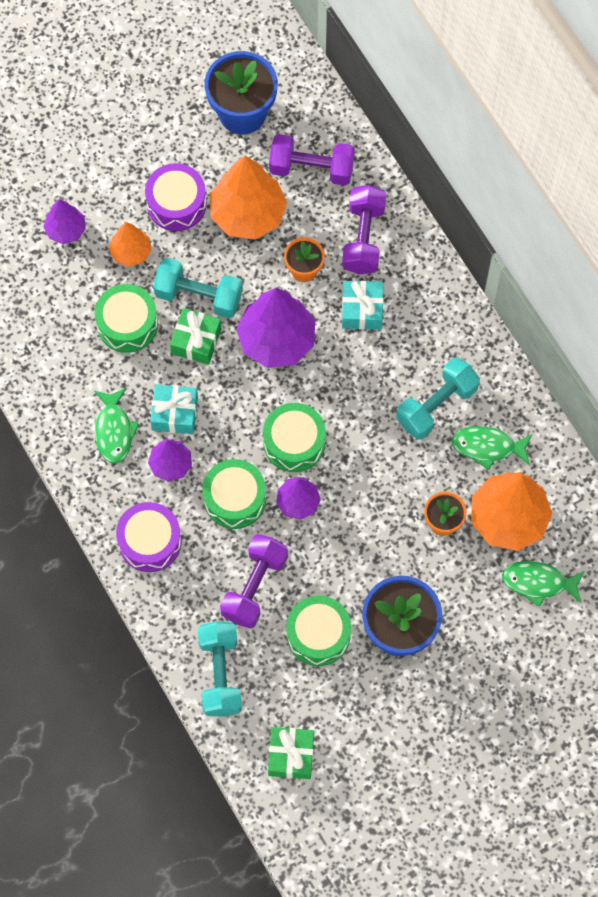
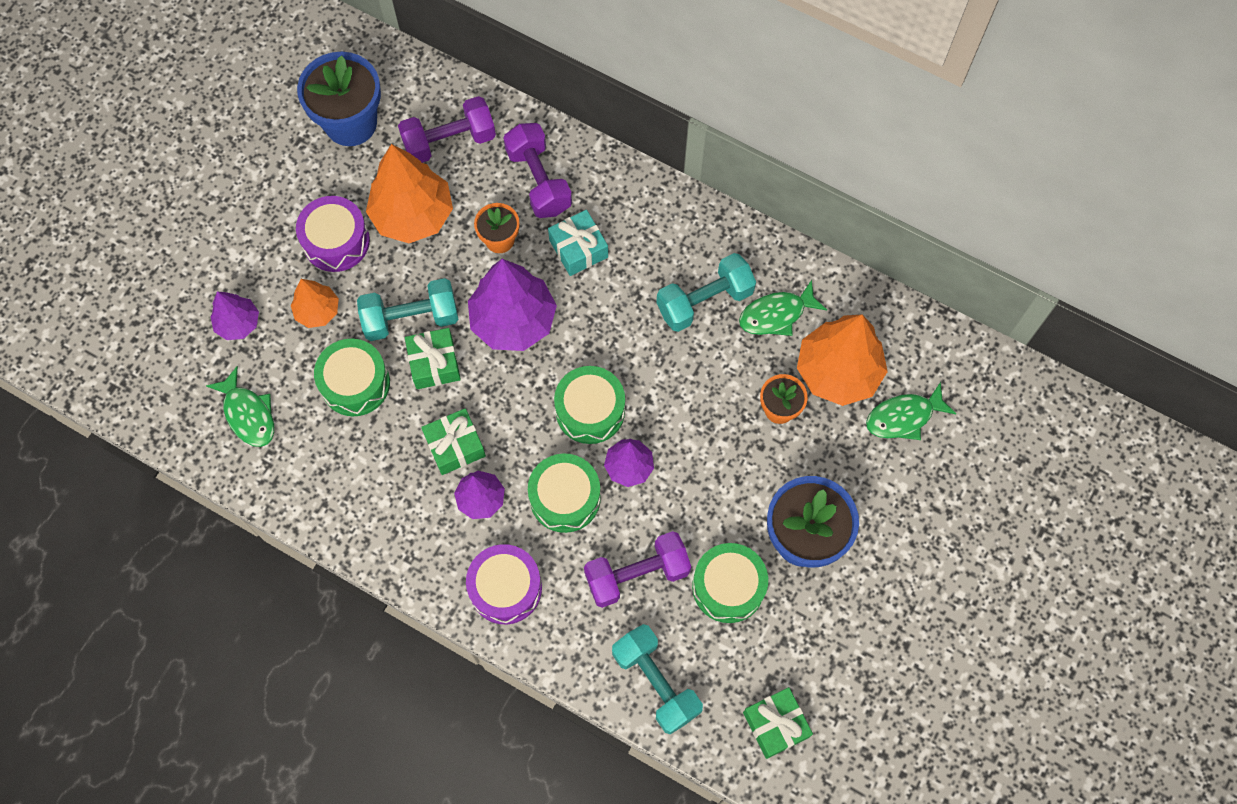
camera: 30 degrees left, 0 degrees up
(114, 431) = (404, 496): green fish -> green fish (248, 414)
(175, 413) = (455, 446): turquoise gift -> green gift
(254, 586) = (637, 574): purple dumbbell -> purple dumbbell turned 75 degrees clockwise
(436, 405) = (704, 301): turquoise dumbbell -> turquoise dumbbell turned 45 degrees clockwise

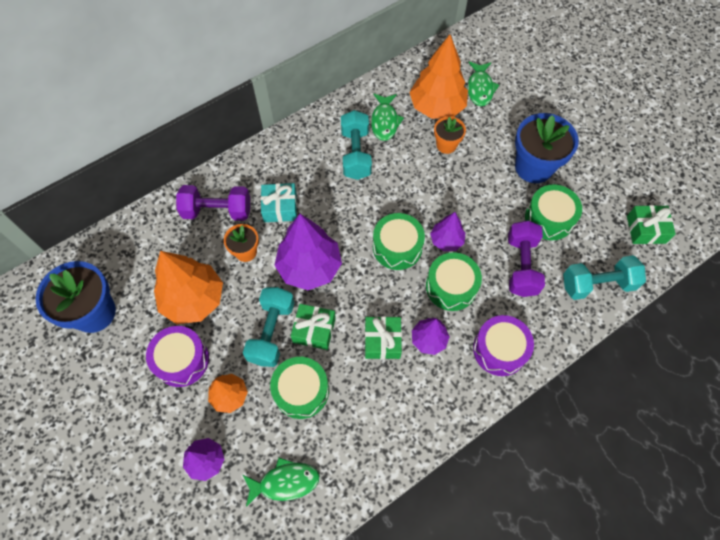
camera: 65 degrees left, 5 degrees down
(449, 141) = (152, 253): purple dumbbell -> none

